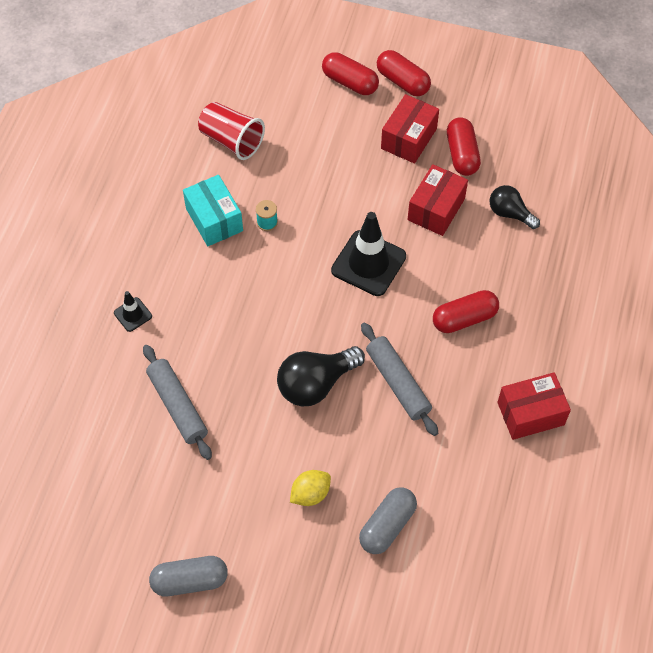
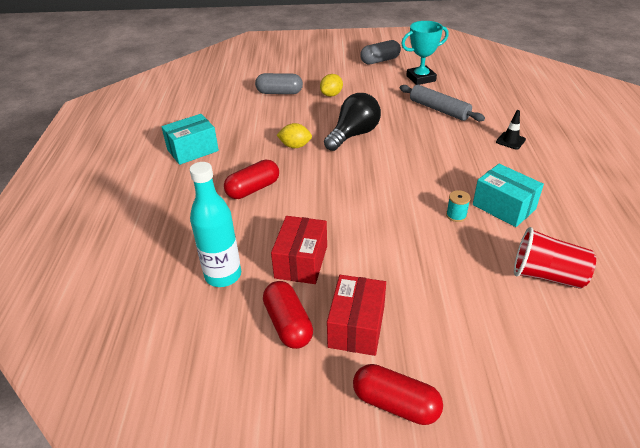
camera: 165 degrees right, 20 degrees down
(155, 498) = (421, 78): none -> turquoise trophy
(350, 82) = (464, 382): red capsule -> none
(368, 263) = (348, 206): black traffic cone -> none
(387, 526) = (279, 93): grey capsule -> grey capsule turned 75 degrees clockwise
(397, 383) = (295, 146): grey rolling pin -> yellow lemon
(510, 213) = (223, 275): black light bulb -> turquoise bottle
(530, 414) = (192, 150): red box -> turquoise box

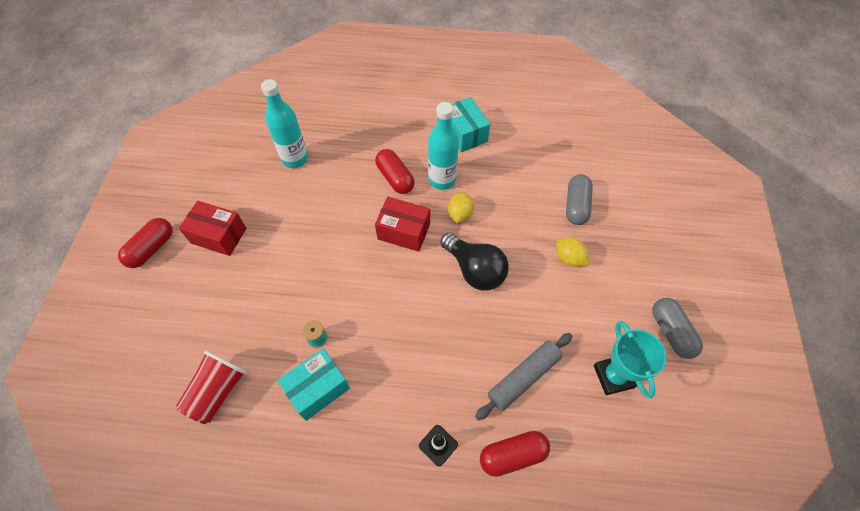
camera: 95 degrees right, 20 degrees up
(254, 159) = (442, 180): none -> turquoise bottle
(288, 324) = (236, 195): red capsule -> red capsule (512, 455)
(301, 262) = (294, 207): red box -> red box (404, 231)

